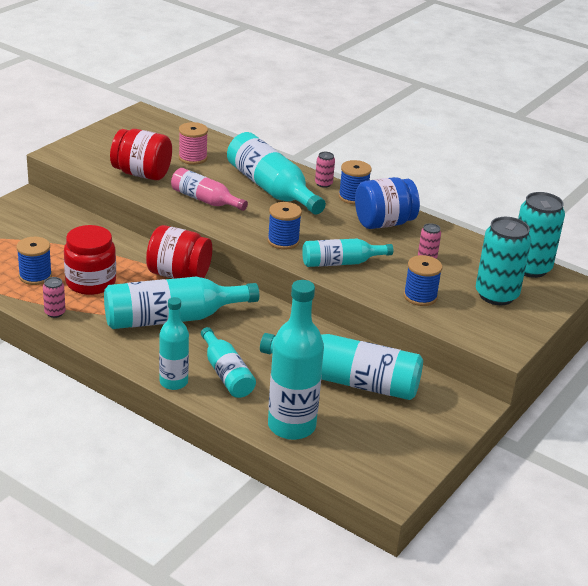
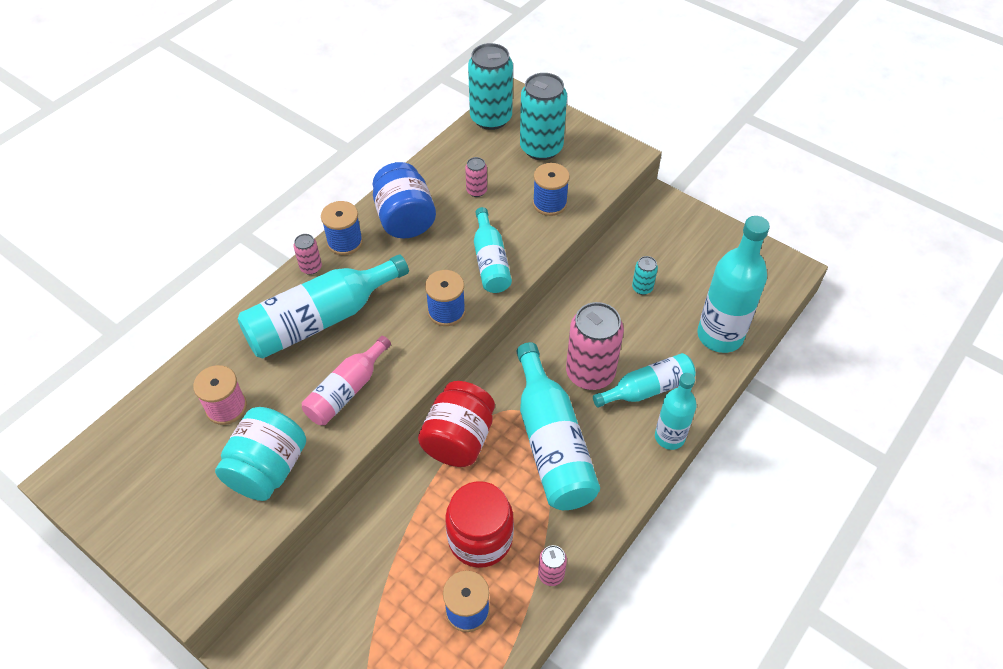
camera: 85 degrees left, 20 degrees up
(142, 174) = (268, 469): red jar -> turquoise jar
(243, 342) = (590, 373): none -> pink can
(348, 380) = (642, 288): turquoise bottle -> turquoise can

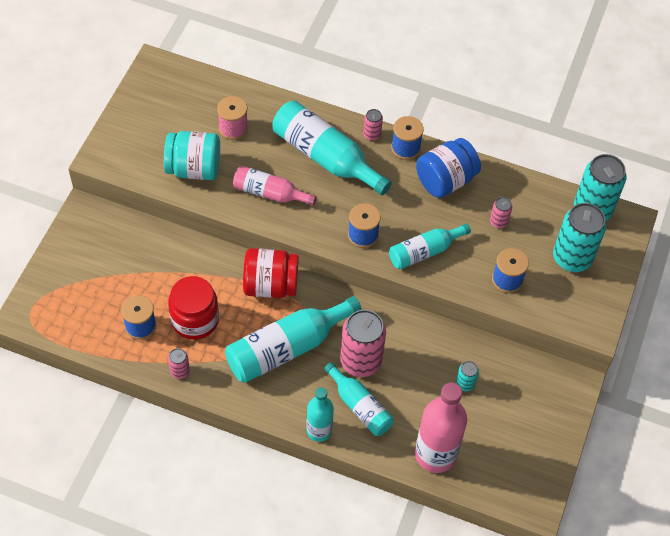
camera: 70 degrees right, 5 degrees up
(720, 335) = (435, 454): turquoise bottle -> pink bottle

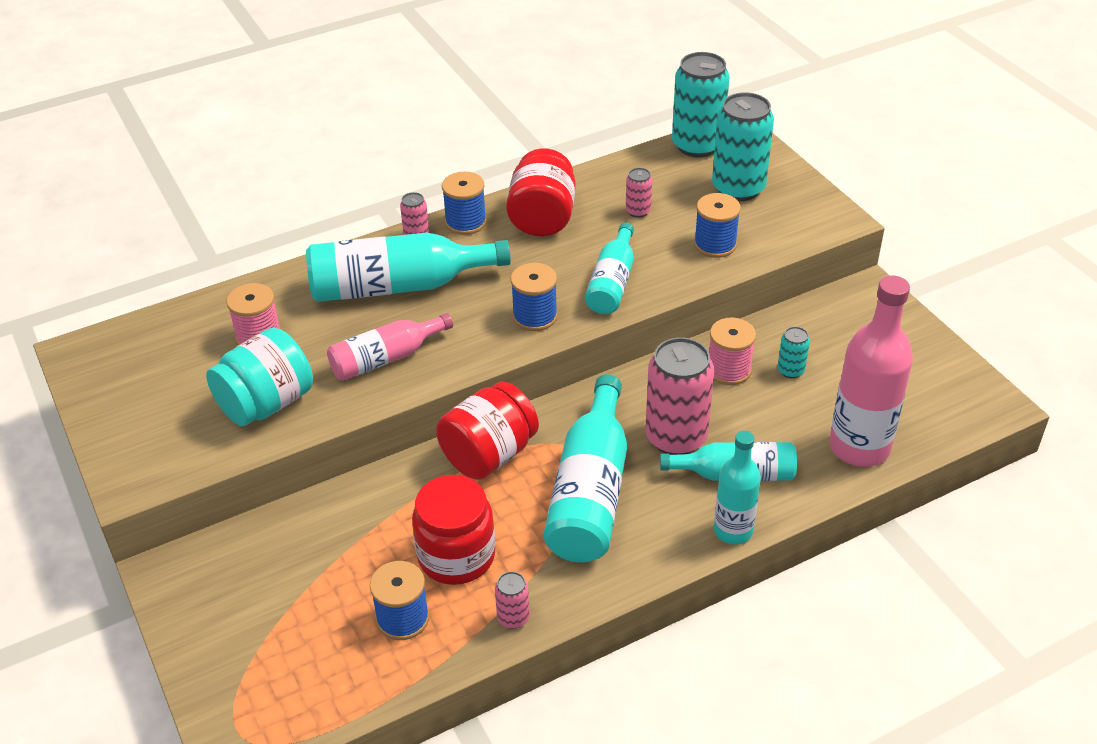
camera: 45 degrees left, 15 degrees down
(436, 353) = (729, 370): none -> pink spool
(445, 180) = (542, 218): blue jar -> red jar

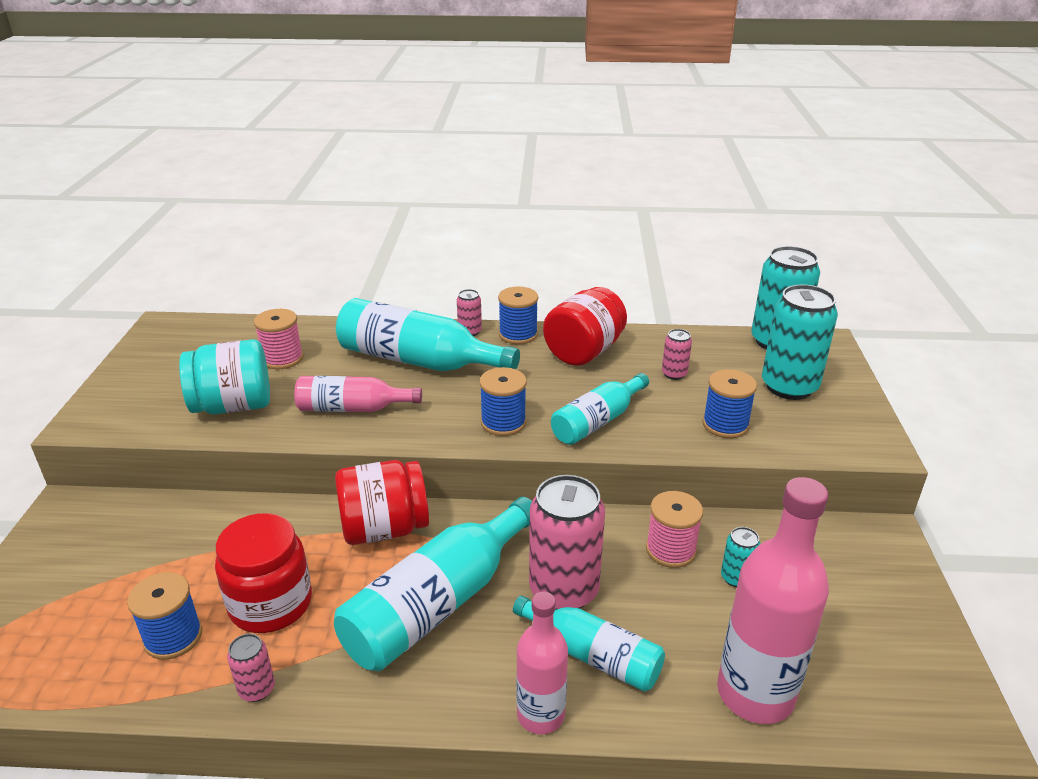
camera: 30 degrees right, 10 degrees down
(733, 531) = (540, 715): turquoise bottle -> pink bottle

